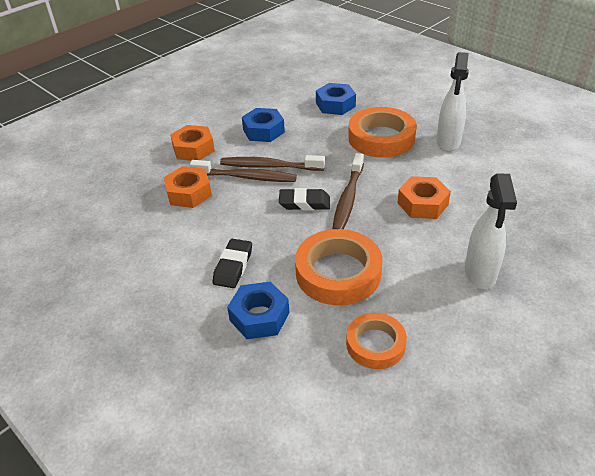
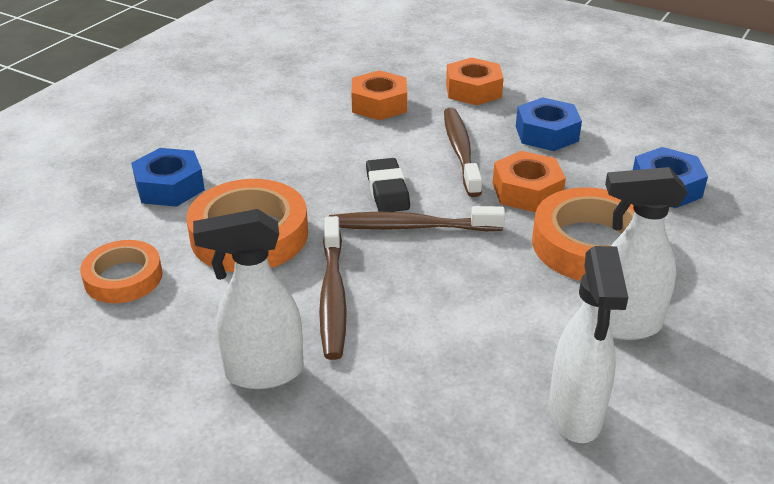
camera: 75 degrees right, 5 degrees down
(233, 266) = (250, 156): black eraser -> none
(246, 177) = (428, 137): brown toothbrush -> brown toothbrush (333, 295)
(422, 204) = (422, 302): orange nut -> orange nut (527, 191)
(511, 169) = (575, 415): none -> white spray bottle

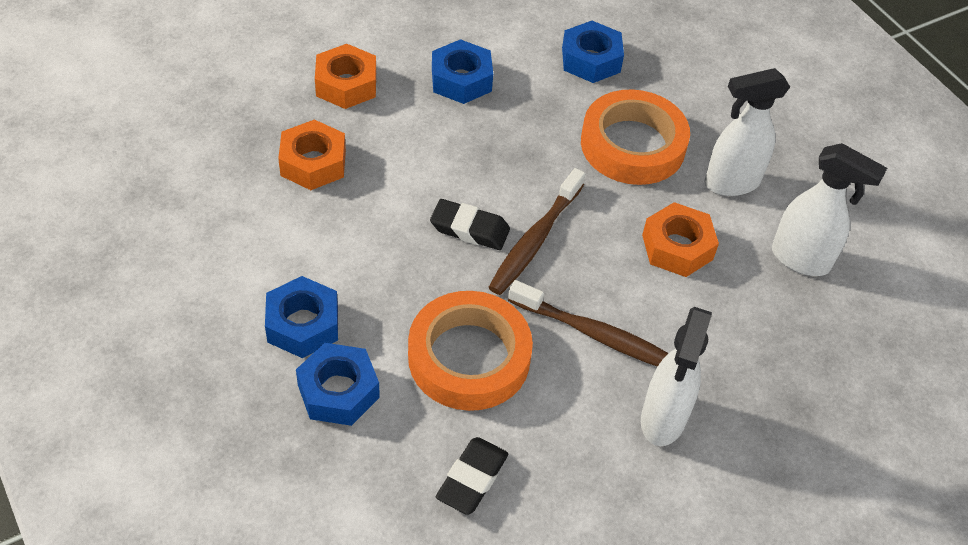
camera: 65 degrees left, 15 degrees up
(123, 277) = (472, 479): orange tape -> black eraser
(221, 152) = (303, 324): none -> blue nut
(460, 151) = (445, 149): brown toothbrush -> none
(527, 191) = (537, 141): orange nut -> orange nut (677, 247)
(622, 325) = (730, 183): white spray bottle -> white spray bottle turned 45 degrees clockwise

